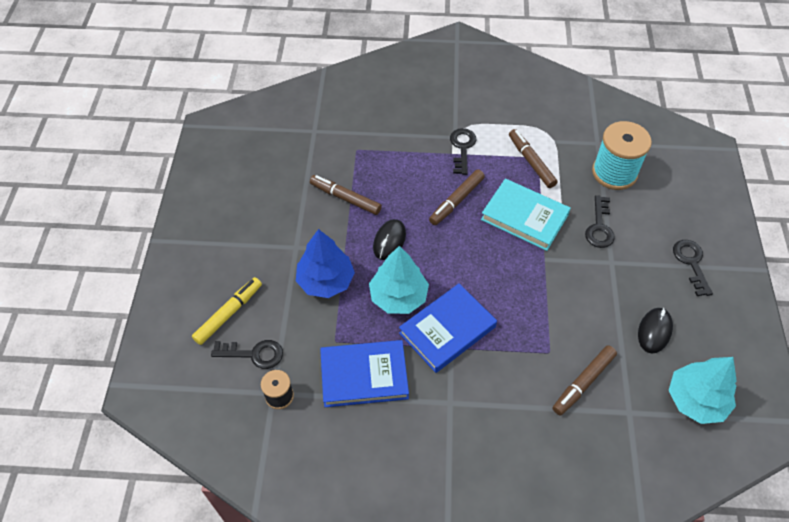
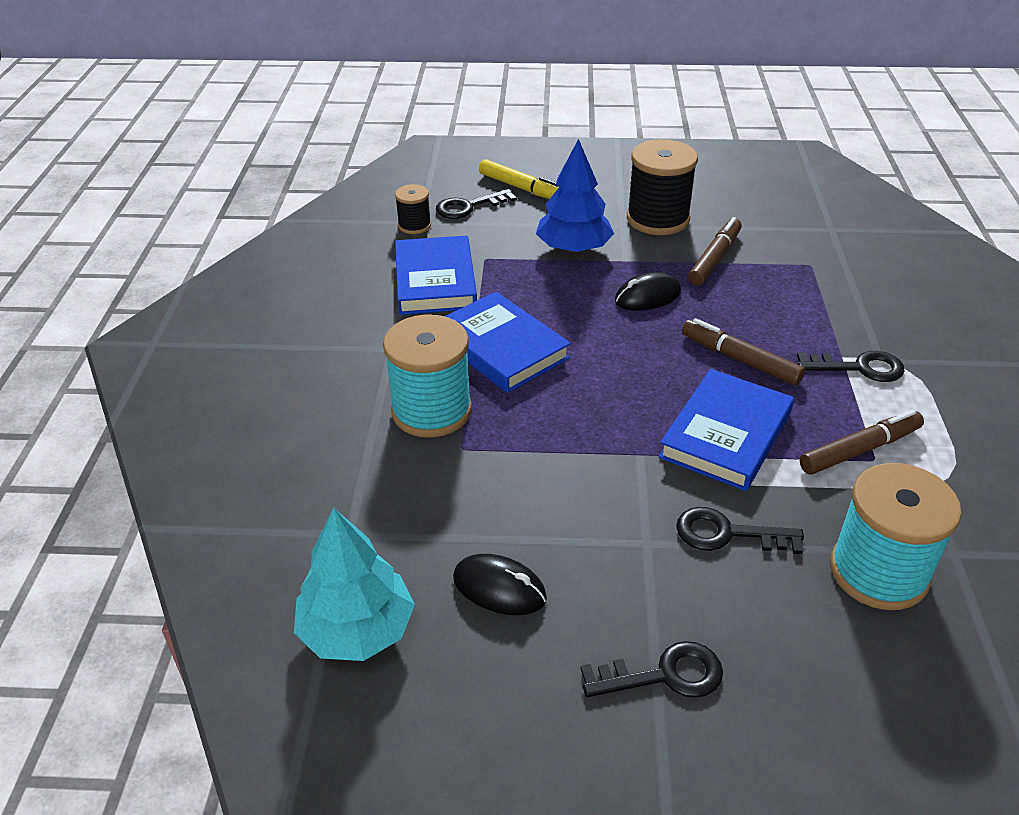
camera: 90 degrees right, 15 degrees down
(253, 354) = (469, 207): black key -> black key turned 60 degrees clockwise
(290, 225) = (657, 219): none -> black spool
(389, 241) = (647, 296): black mouse -> black mouse turned 45 degrees counterclockwise
(398, 296) = (553, 305): turquoise tree -> none
(516, 371) = (431, 411): none -> turquoise spool
(524, 217) = (725, 434): turquoise book -> blue book
(583, 382) = (406, 482): brown marker -> none

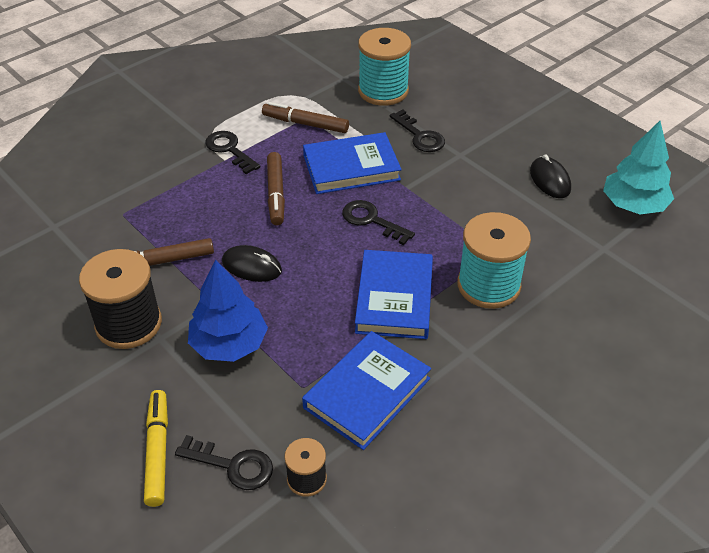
camera: 135 degrees left, 5 degrees up
(663, 675) = (516, 117): black key -> black key (372, 220)

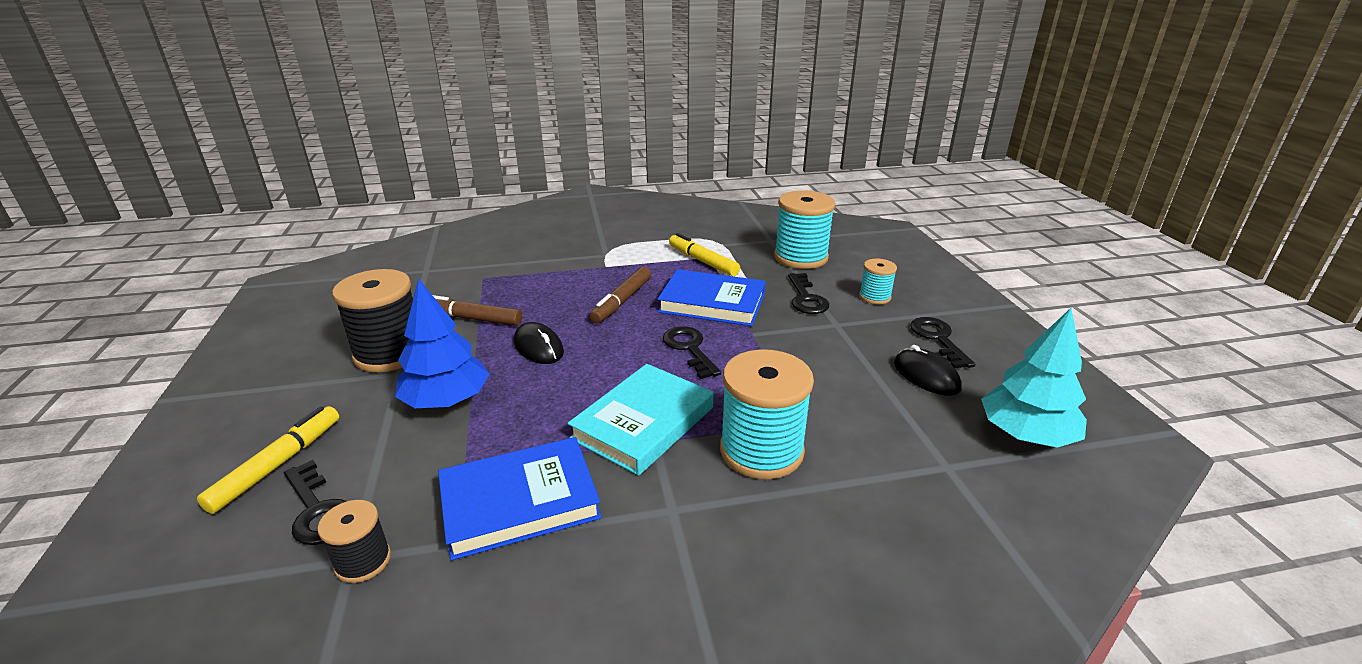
camera: 30 degrees right, 15 degrees down
(230, 150) = (617, 261): black key -> black key (938, 339)
(305, 124) = (703, 261): brown marker -> yellow marker
(394, 298) = (643, 423): blue book -> turquoise book
(469, 116) = (874, 297): none -> turquoise spool
(550, 180) = (926, 376): black mouse -> black mouse turned 45 degrees counterclockwise

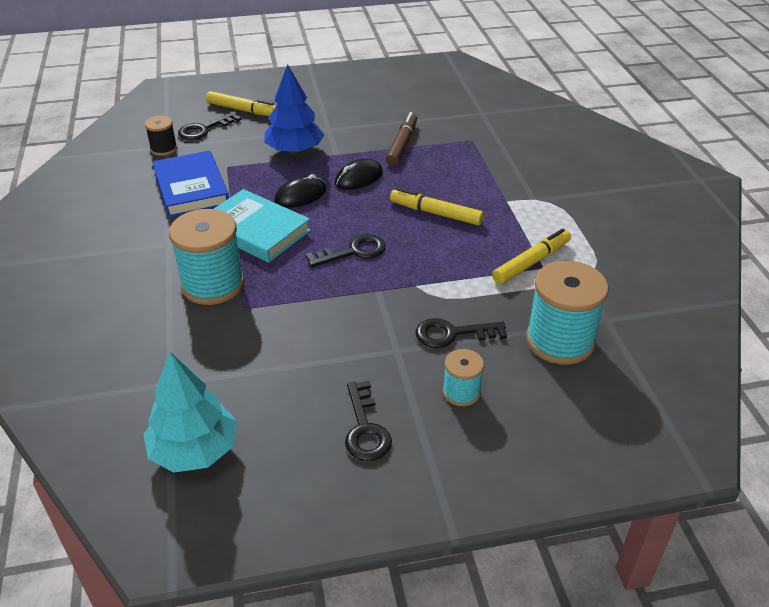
camera: 90 degrees right, 10 degrees up
(390, 353) = (353, 121): black spool -> none
(621, 301) = (436, 213): brown marker -> yellow marker
(712, 303) = (437, 267): blue book -> none
(926, 376) = (296, 401): black mouse -> black mouse (300, 196)
(938, 339) = (365, 428): black key -> black key turned 90 degrees clockwise

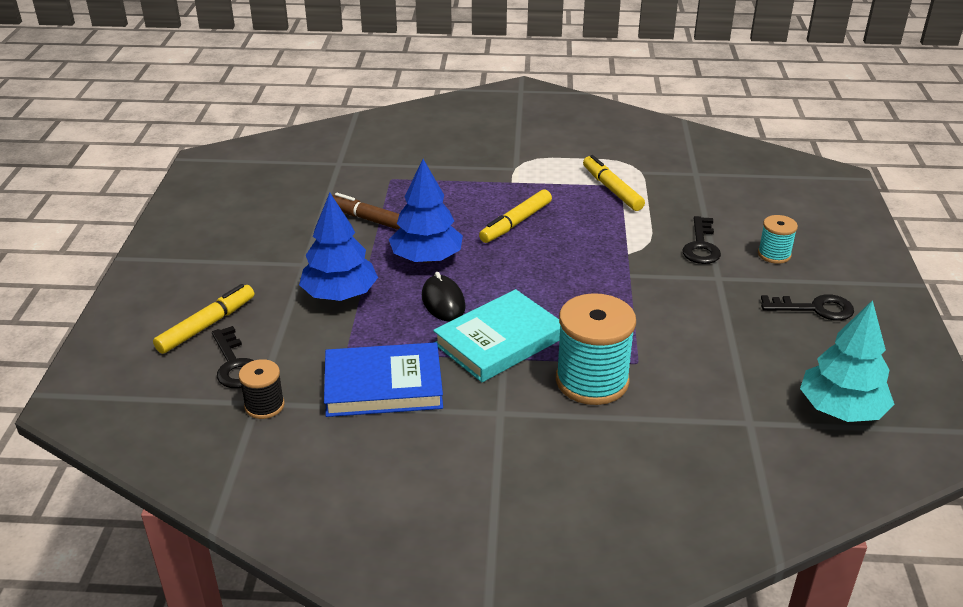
camera: 75 degrees left, 5 degrees down
(353, 252) = (564, 281): black key -> none
(358, 178) = (427, 258): black mouse -> blue tree
(560, 341) = (718, 198): turquoise spool -> none

